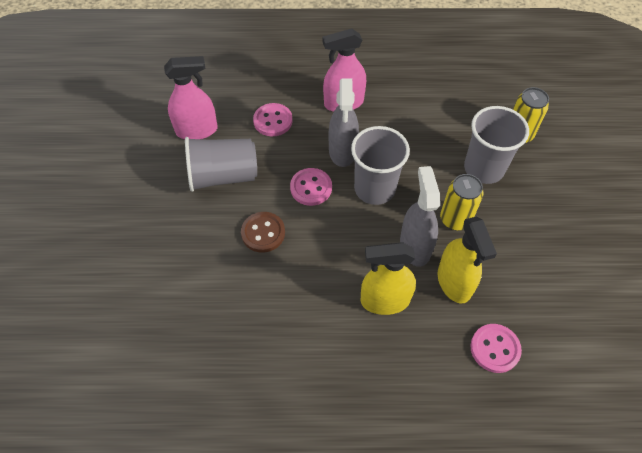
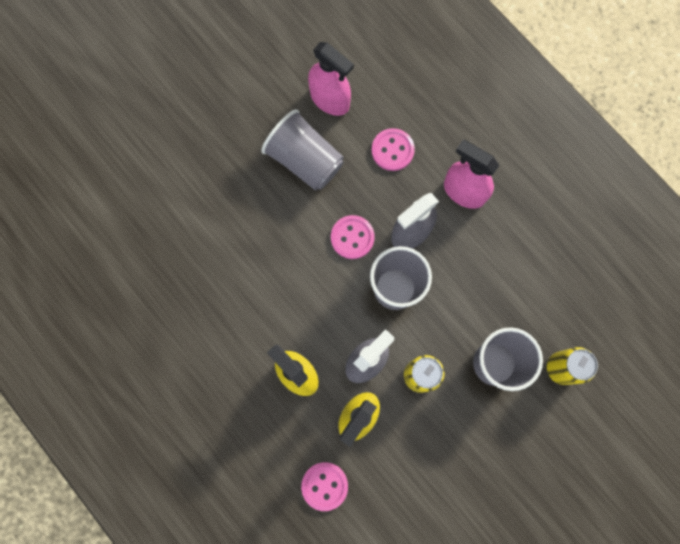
camera: 50 degrees right, 20 degrees up
(263, 233) = (280, 236): brown button -> none

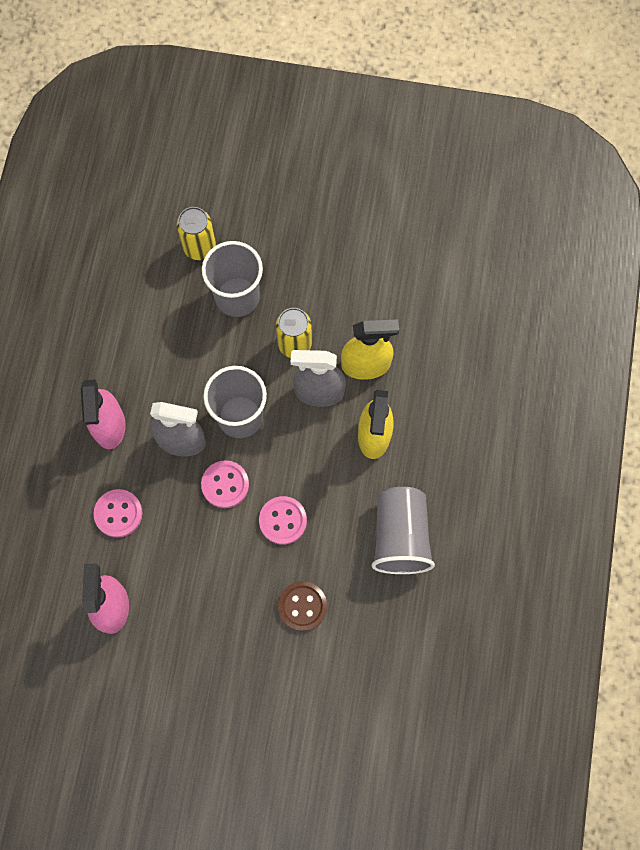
camera: 130 degrees left, 5 degrees down
(221, 221) = (302, 606): none -> brown button
(305, 160) = (188, 581): grey cup -> grey cup (400, 536)
(324, 486) = (438, 348): pink button -> pink button (283, 520)

